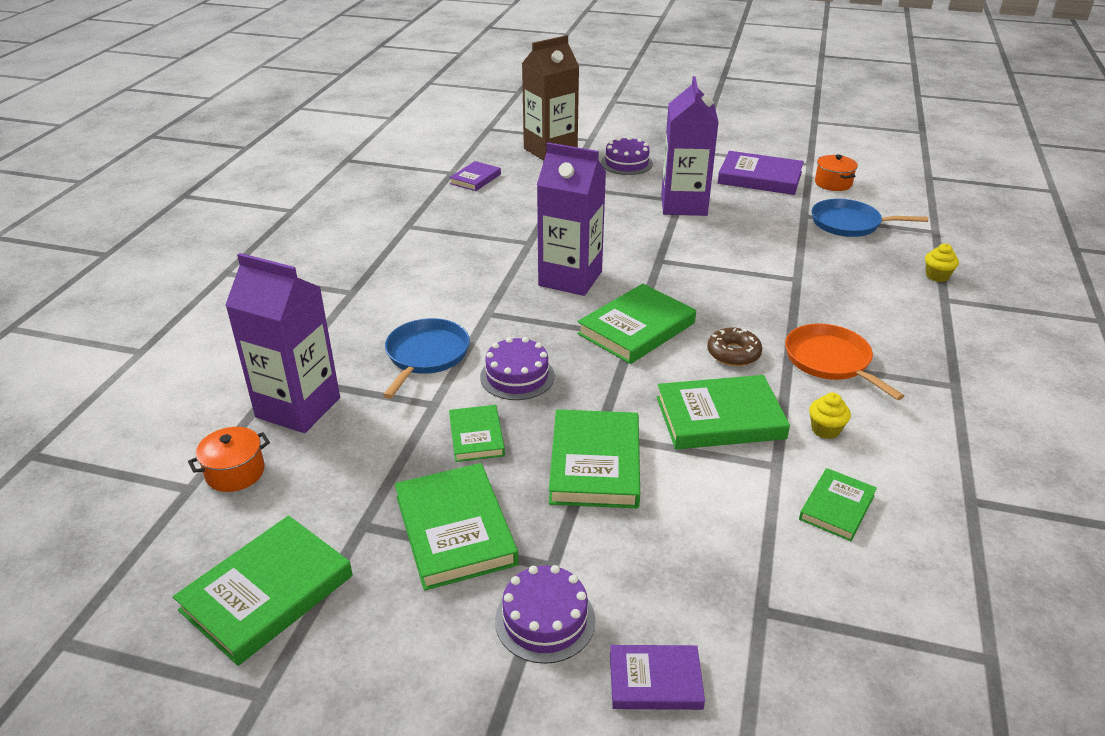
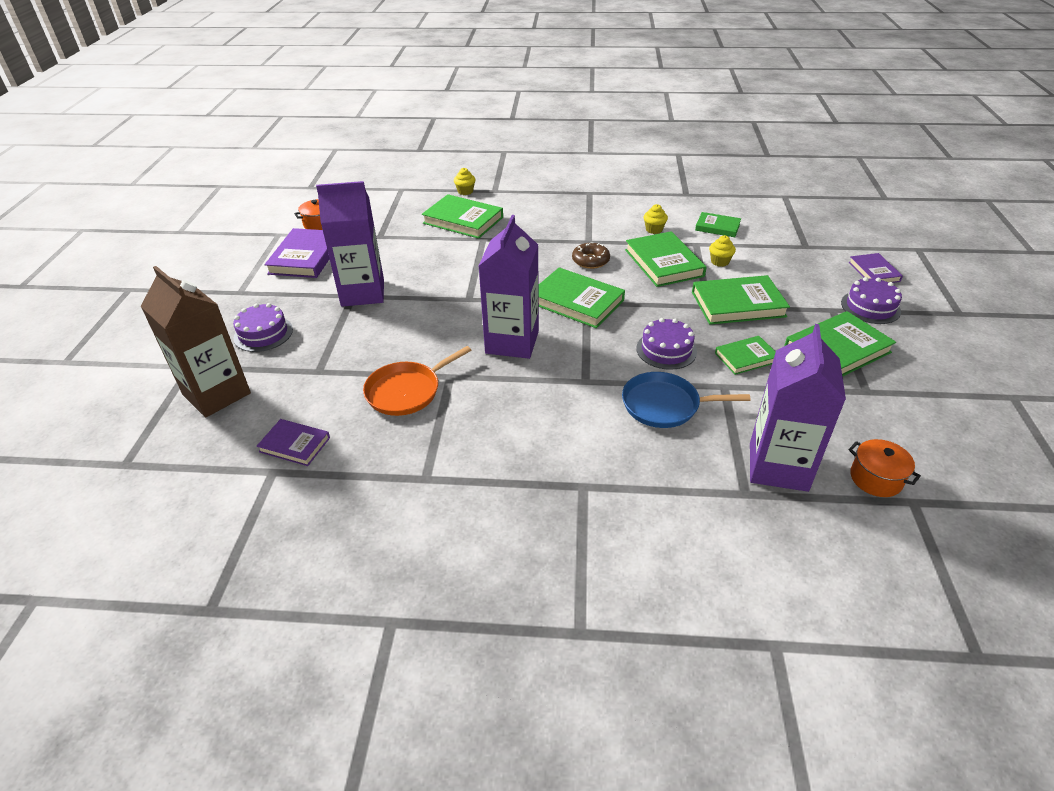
camera: 100 degrees left, 5 degrees up
(267, 593) = (954, 419): green book -> green book (463, 220)
(716, 477) = (719, 262): none -> yellow cupcake
(830, 361) = (582, 227): orange pan -> orange pan (407, 391)
(849, 224) = (392, 219): blue pan -> none

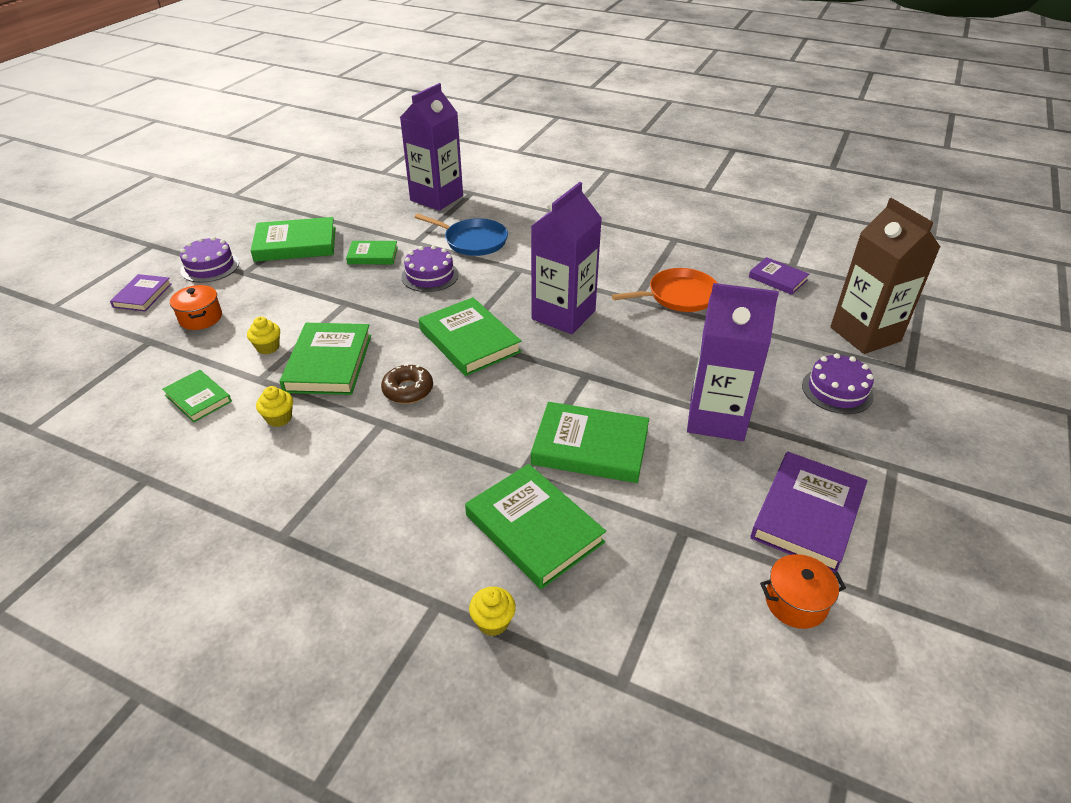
camera: 160 degrees left, 0 degrees up
(738, 304) = (317, 297): green book -> green book (590, 446)
(876, 479) = (387, 183): orange pot -> orange pot (200, 318)

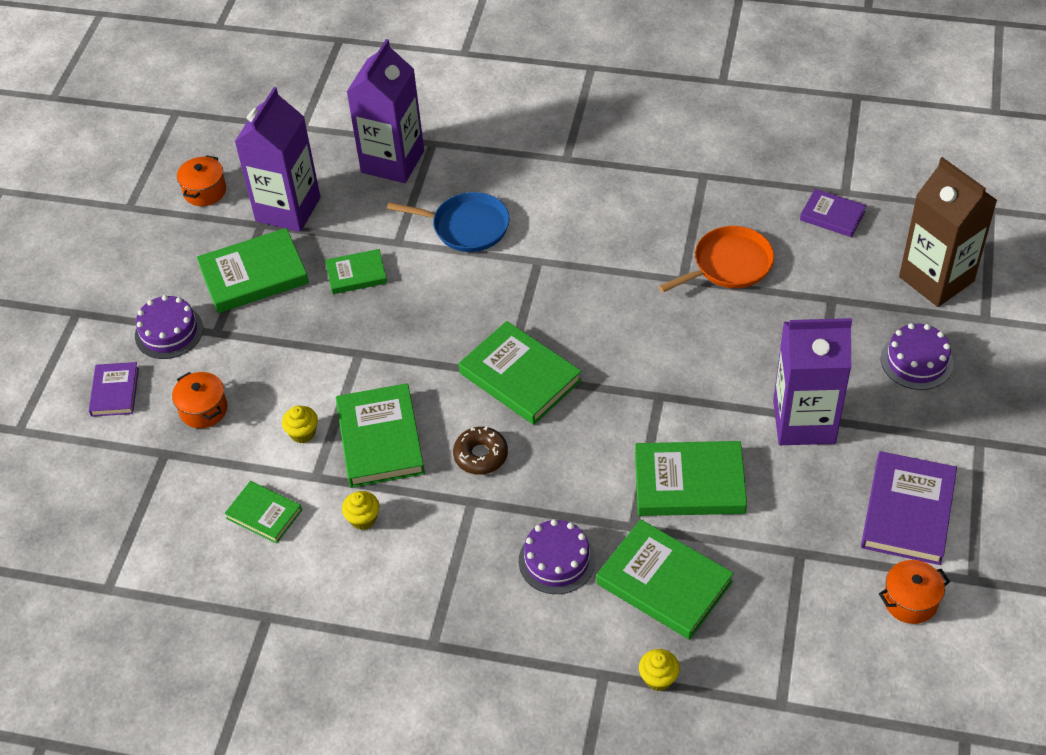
camera: 10 degrees left, 10 degrees up
(292, 194) = (205, 191): none -> orange pot
(430, 276) = (438, 292): purple cake -> purple cake (557, 560)
(563, 315) = (610, 319): purple carton -> purple carton (288, 209)

